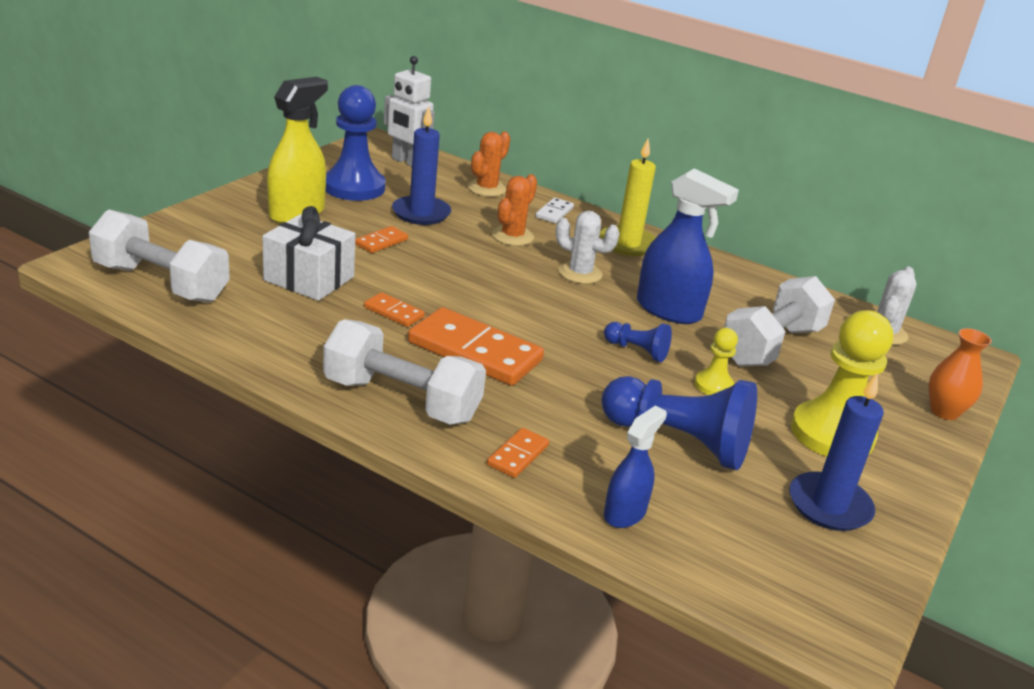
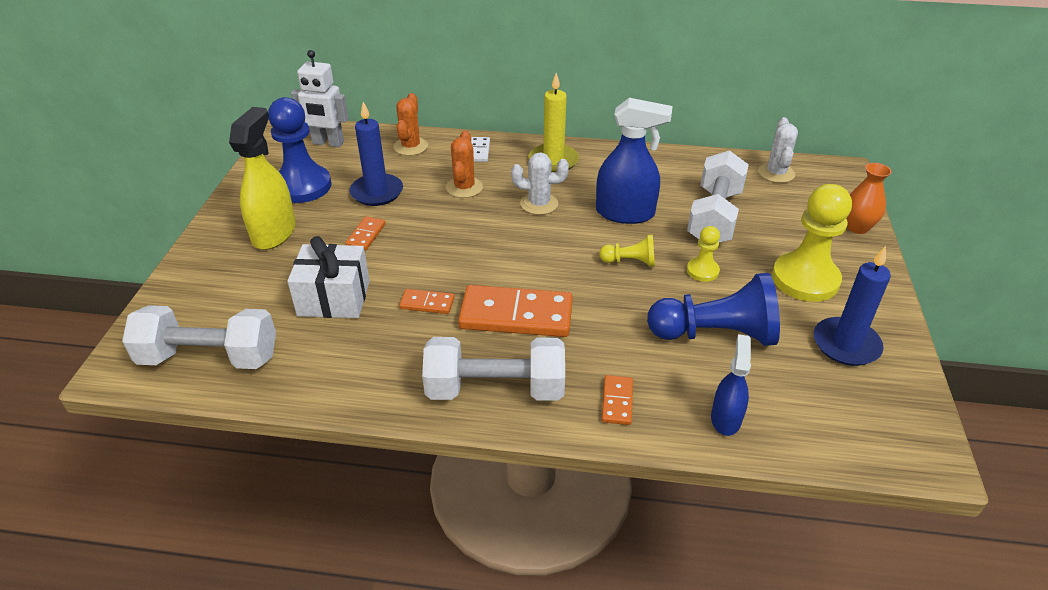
camera: 20 degrees left, 10 degrees up
(637, 351) = (630, 262): blue pawn -> yellow pawn

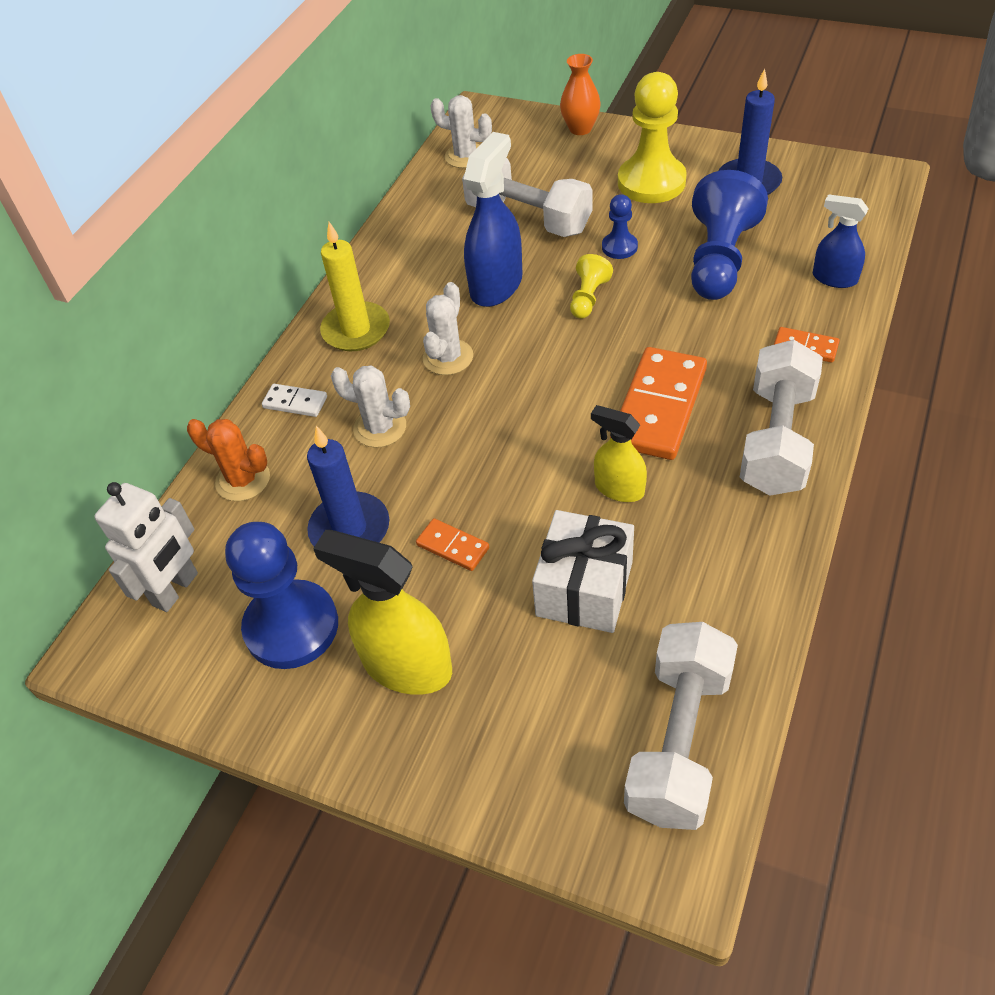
camera: 70 degrees left, 10 degrees up
(427, 303) = (619, 488): orange domino -> yellow spray bottle
(464, 187) = (380, 428): orange cactus -> white cactus
(702, 271) = (619, 247): yellow pawn -> blue pawn

